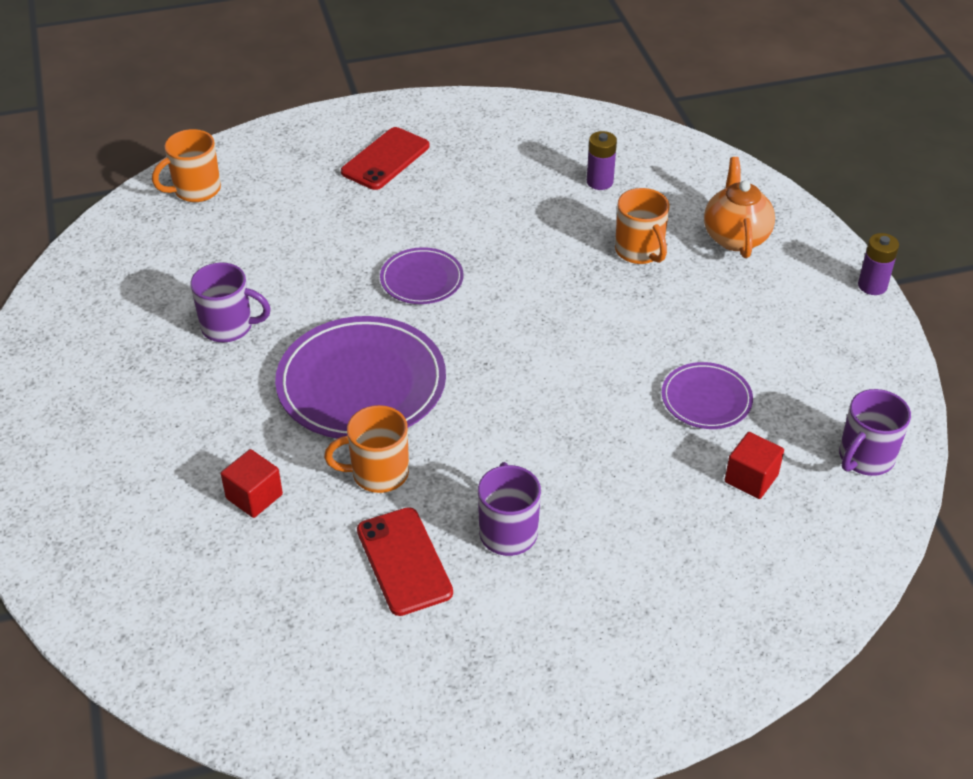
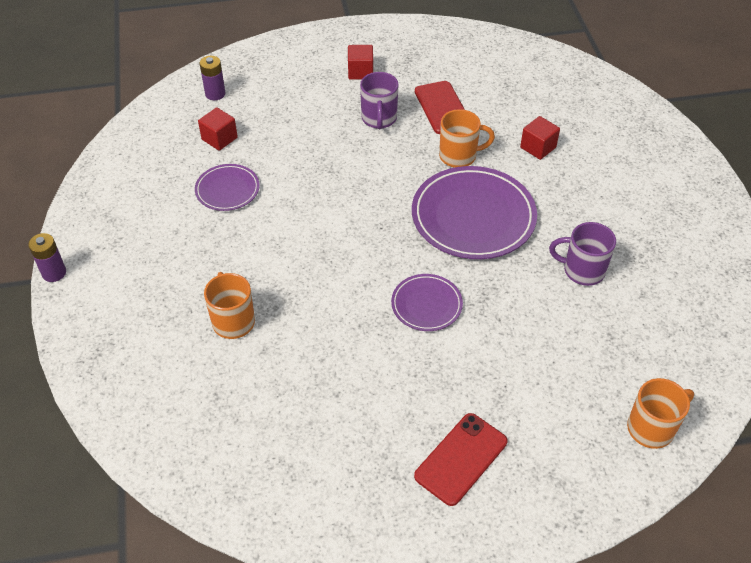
camera: 175 degrees left, 5 degrees up
(554, 631) = (360, 72): none -> red cube
(599, 182) = (245, 409): purple battery -> purple battery (215, 94)
(735, 237) = (143, 330): orange teapot -> none
(865, 458) = (140, 146): purple mug -> none

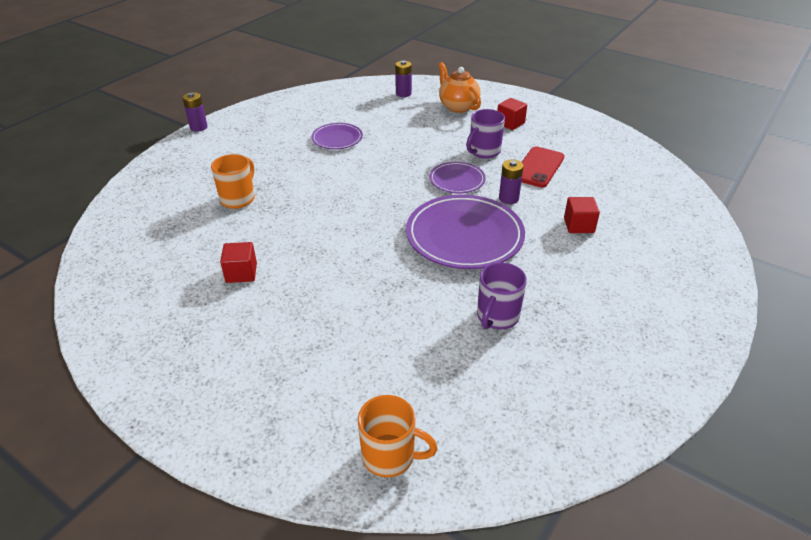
camera: 45 degrees right, 10 degrees down
(219, 138) = (372, 114): red cube -> red cube (241, 273)
(289, 79) = (458, 106): none -> orange teapot
(426, 305) = (355, 262): purple plate -> purple plate (457, 180)
(459, 156) = (508, 198): orange mug -> purple battery
(461, 459) = (235, 360): red phone -> none
(582, 270) = (497, 317): purple mug -> purple mug turned 120 degrees counterclockwise

